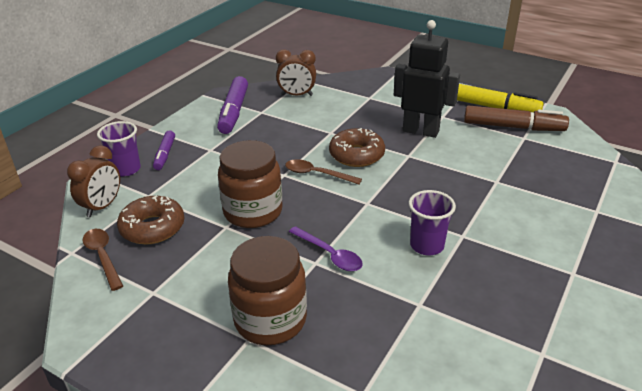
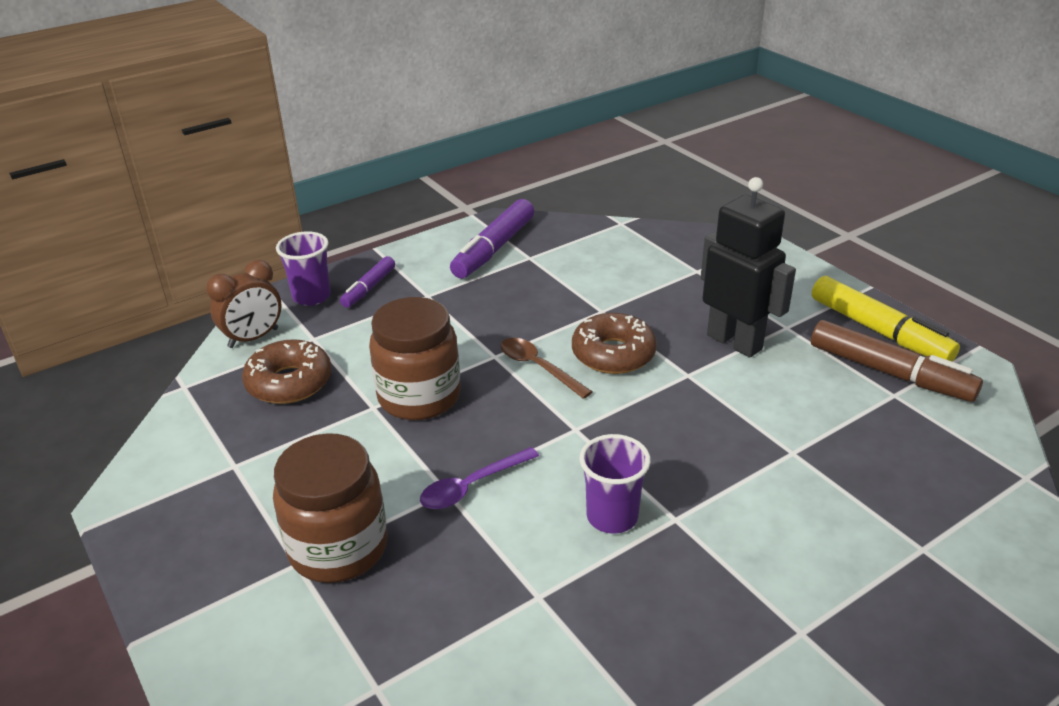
camera: 25 degrees right, 0 degrees up
(103, 257) = (212, 402): brown spoon -> none
(297, 95) = (595, 243): brown clock -> none
(329, 254) = (472, 486): purple spoon -> purple spoon turned 75 degrees clockwise

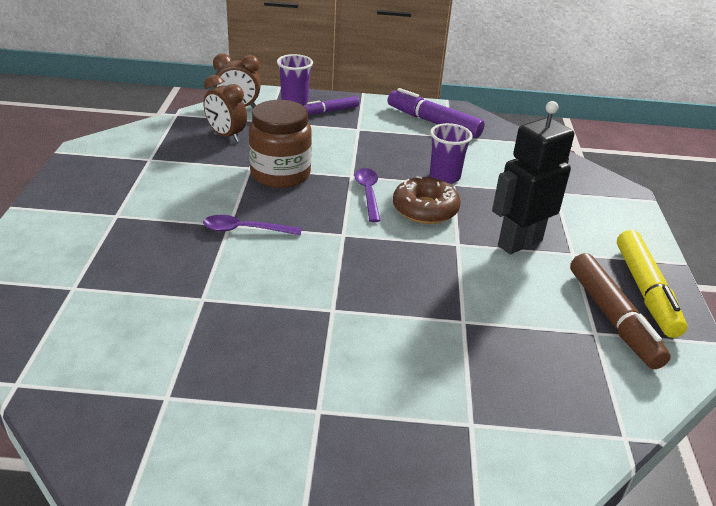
camera: 35 degrees right, 0 degrees up
(289, 382) = (226, 136): brown donut -> brown clock
(338, 548) = (142, 220): brown jar -> none
(494, 249) = (433, 122): purple marker -> purple marker turned 60 degrees clockwise
(538, 367) = (368, 193): brown spoon -> purple spoon
(612, 517) = (297, 287): purple cup -> purple cup (444, 177)
(734, 342) = (519, 243): black robot -> black robot turned 120 degrees counterclockwise

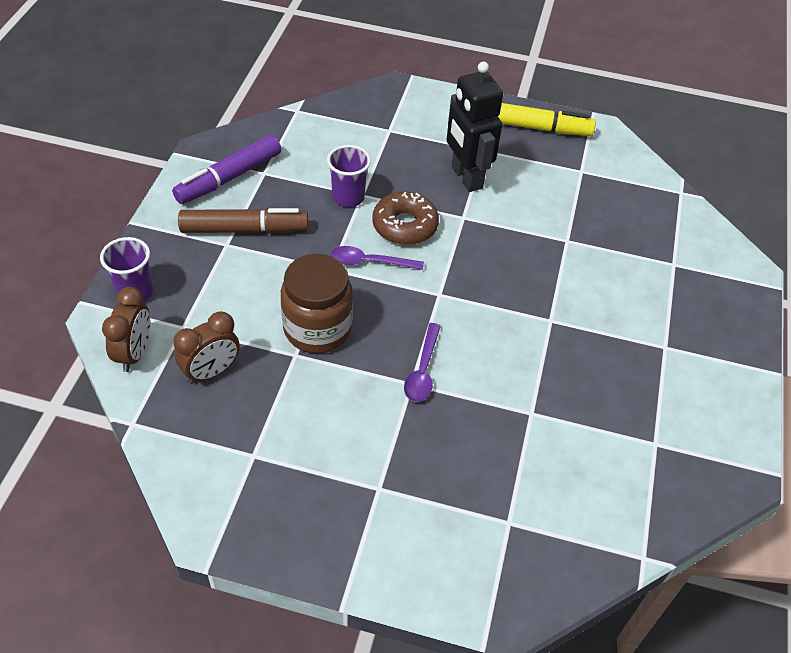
camera: 80 degrees left, 15 degrees up
(330, 111) = (173, 261): purple marker -> none
(613, 318) = (566, 156): brown marker -> brown marker (244, 229)

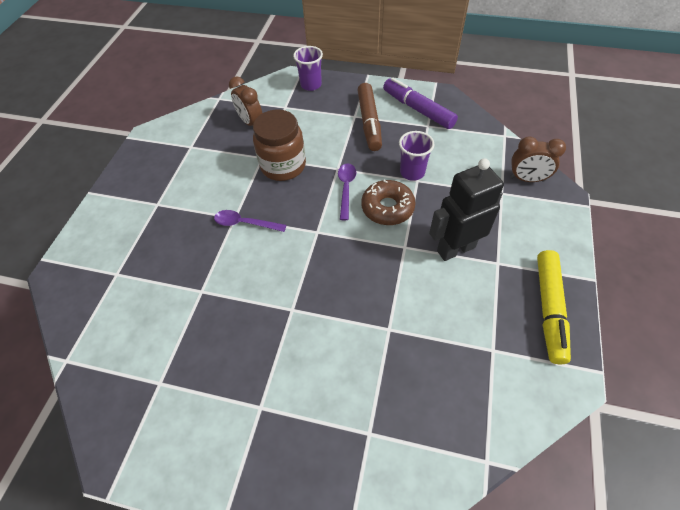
camera: 95 degrees right, 5 degrees up
(134, 353) = (266, 92): brown clock -> brown clock (527, 179)

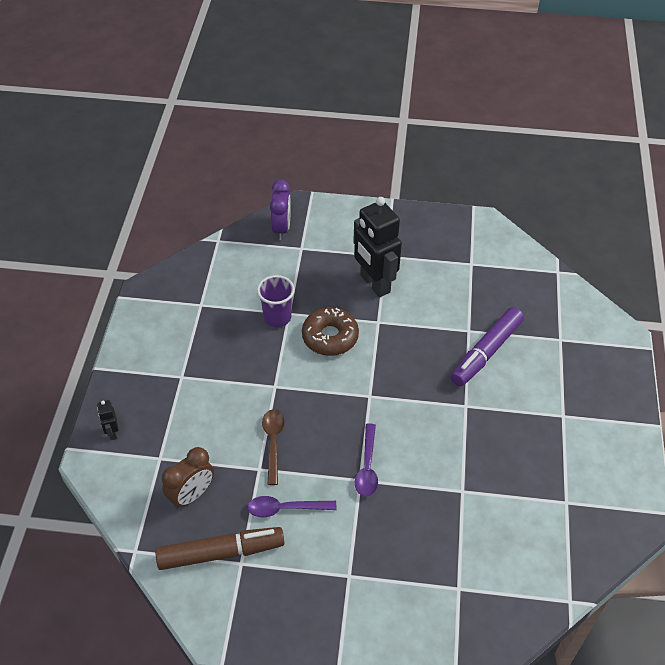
camera: 100 degrees left, 5 degrees down
(283, 166) = (273, 443): brown jar -> brown spoon
(311, 85) = (112, 433): purple cup -> black robot
(346, 189) = (306, 375): purple spoon -> purple spoon (285, 508)
(369, 122) = (194, 360): brown marker -> brown marker (221, 553)
(418, 109) = (171, 314): purple marker -> purple marker (486, 352)
(527, 179) = (281, 228): brown clock -> purple clock
(549, 309) = (426, 228): yellow marker -> none

